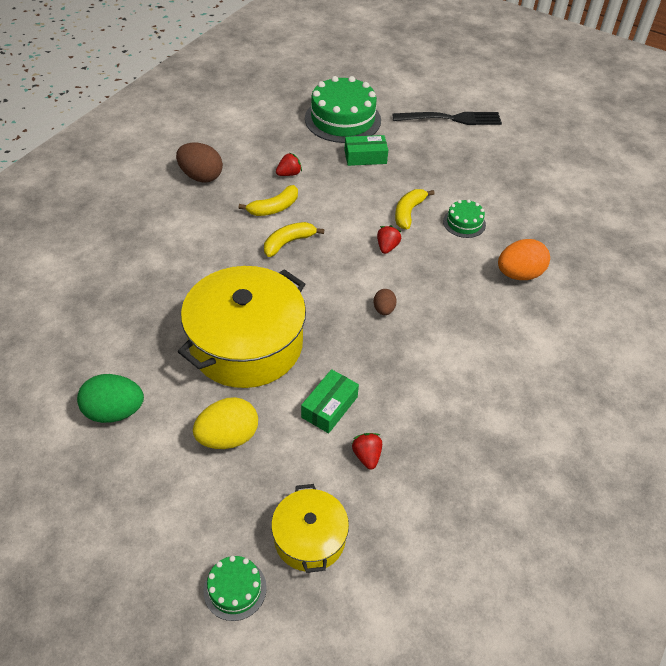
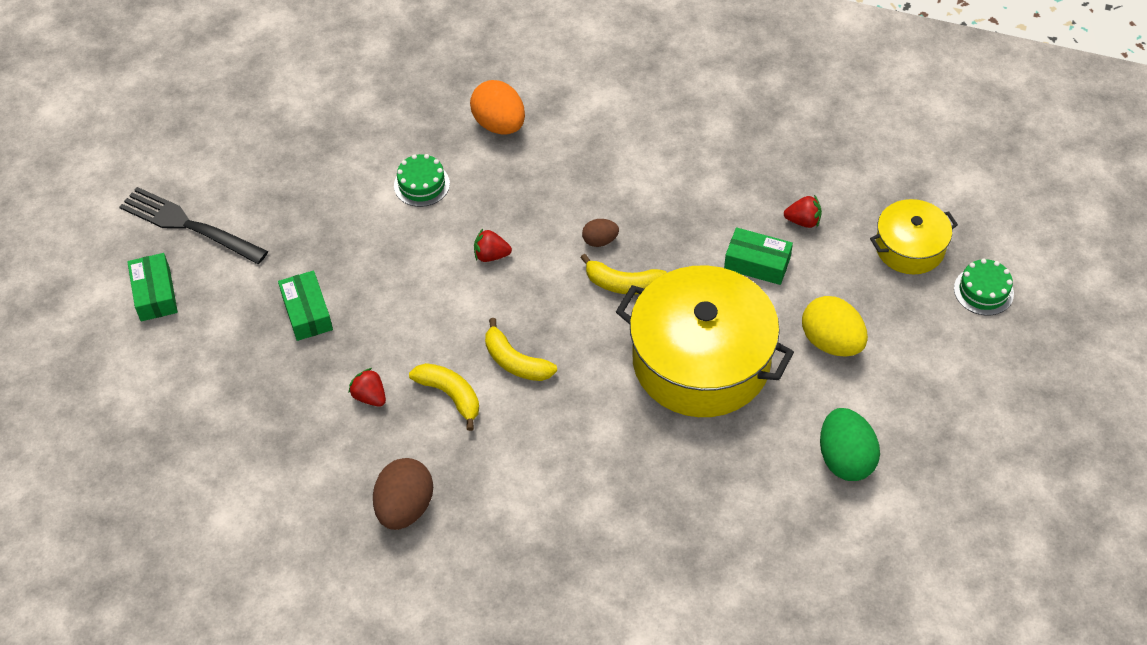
camera: 100 degrees left, 5 degrees up
(343, 119) = (216, 359): green cake -> none
(367, 456) = (803, 221): red strawberry -> red strawberry turned 150 degrees counterclockwise
(400, 102) = (155, 294): none -> green box
(408, 212) = (417, 244): yellow banana -> yellow banana (623, 284)
(451, 119) = (188, 225): black fork -> black fork turned 45 degrees counterclockwise

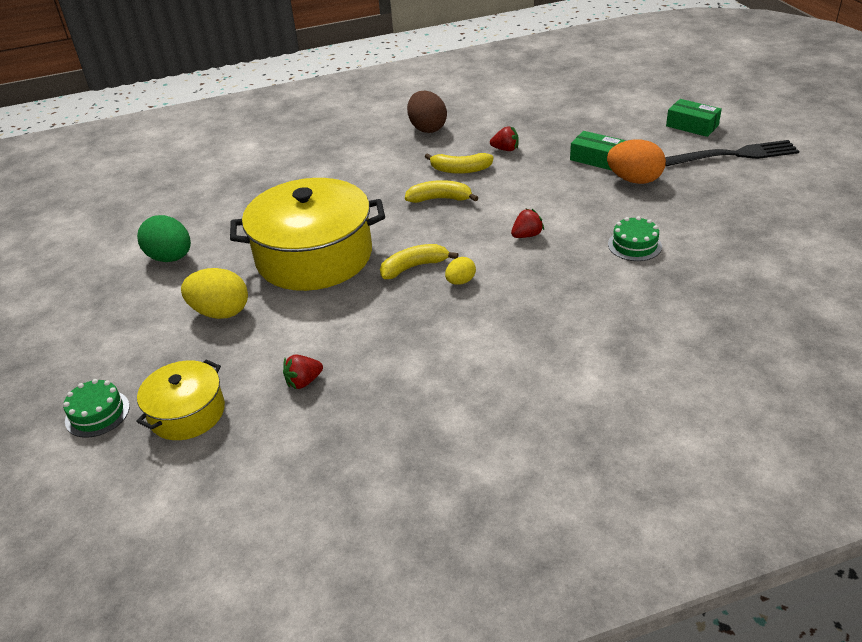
camera: 145 degrees right, 15 degrees down
(499, 124) = (641, 311): orange egg -> orange egg (634, 180)
(600, 241) = (460, 281): brown egg -> yellow egg
(757, 263) = (320, 331): green box -> none

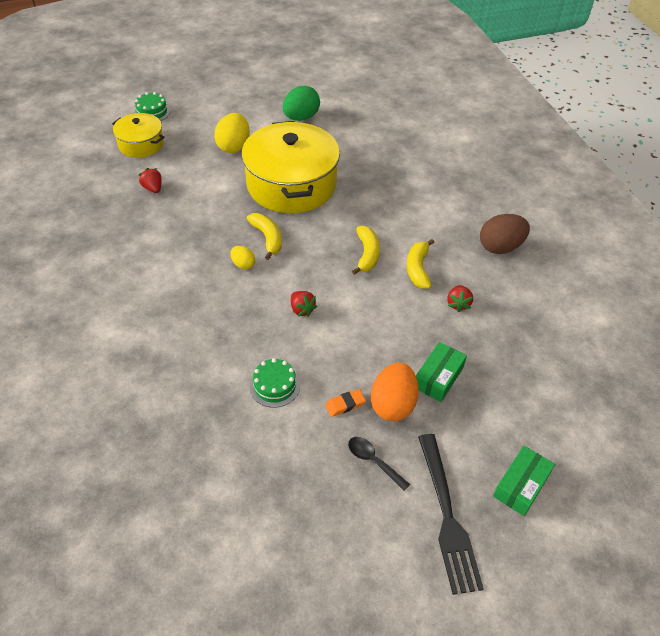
camera: 85 degrees right, 10 degrees up
(643, 204) = (345, 404): none -> orange eraser
(699, 188) = (373, 461): none -> black spoon

